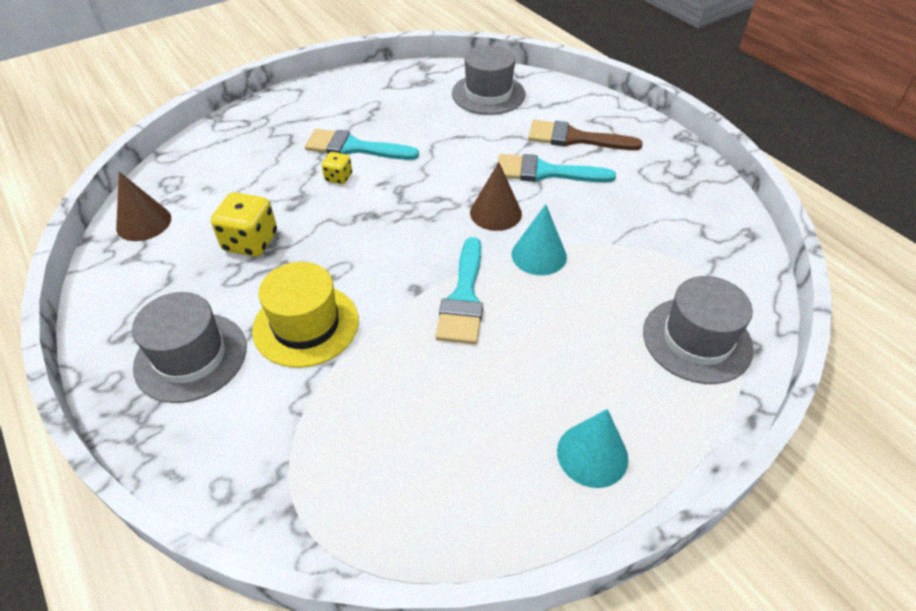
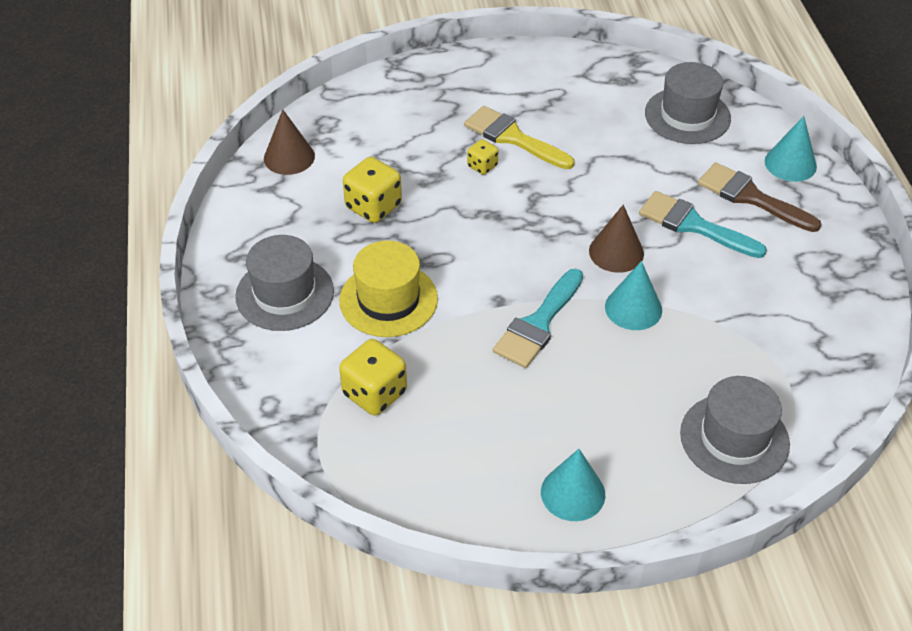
camera: 25 degrees right, 0 degrees up
(336, 428) = (374, 393): none -> yellow dice
(354, 147) = (513, 138): turquoise brush -> yellow brush
(587, 106) = (790, 164): none -> turquoise cone

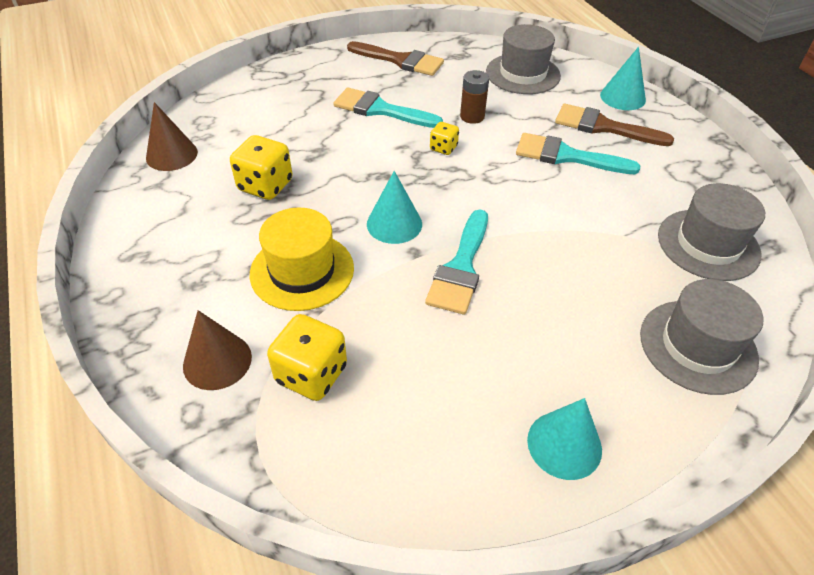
camera: 15 degrees left, 0 degrees up
(285, 294) = (189, 284): grey hat -> grey hat (708, 244)
(482, 166) = (360, 136): yellow dice -> yellow dice (443, 148)
(513, 138) = (381, 110): yellow brush -> turquoise brush
(553, 77) = (400, 60): none -> brown brush
(609, 161) = (472, 116): none -> brown battery
(616, 252) = (508, 189): brown cone -> brown cone (217, 361)
(633, 308) = (545, 237): turquoise cone -> turquoise cone (394, 224)

